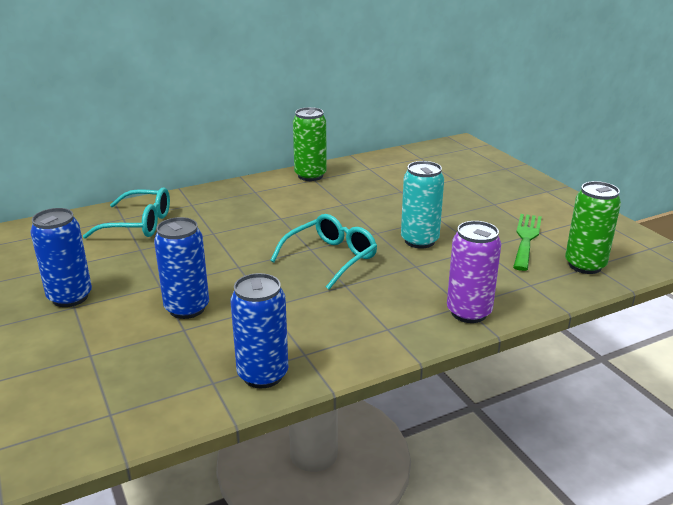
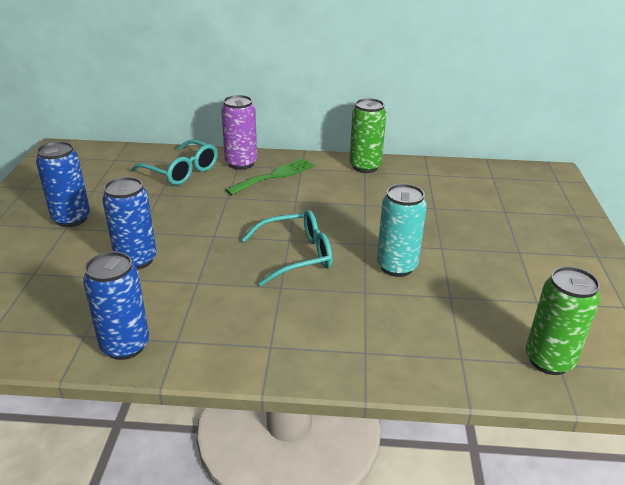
camera: 30 degrees right, 5 degrees up
(468, 312) = (363, 362): purple can -> purple can (241, 163)
(526, 239) = (512, 304): green fork -> green fork (274, 176)

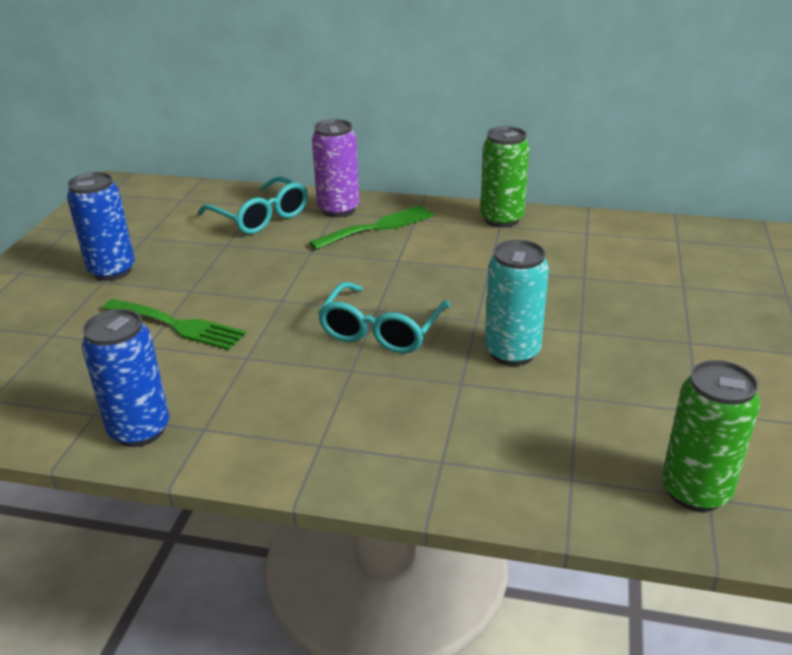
camera: 10 degrees right, 0 degrees up
(136, 260) = (178, 325): blue can -> green fork
(296, 255) = (381, 330): turquoise glasses -> turquoise glasses turned 120 degrees clockwise

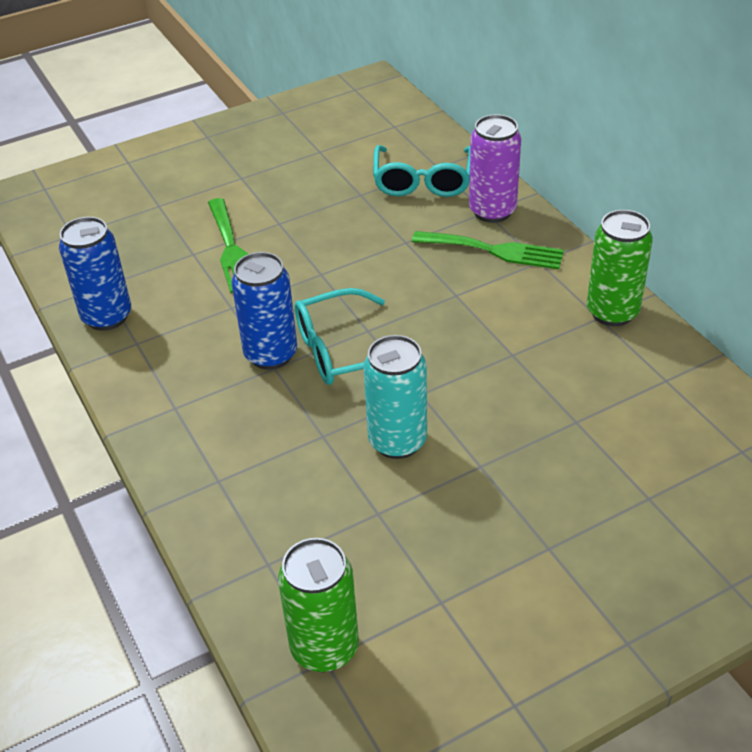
camera: 50 degrees right, 10 degrees up
(112, 271) = (258, 171): blue can -> blue can (271, 354)

